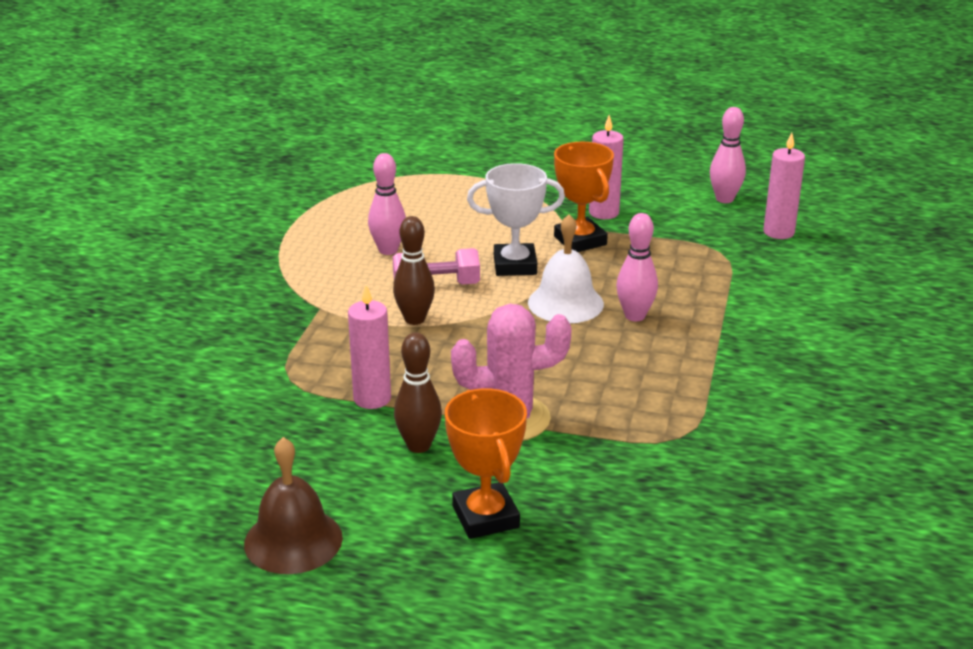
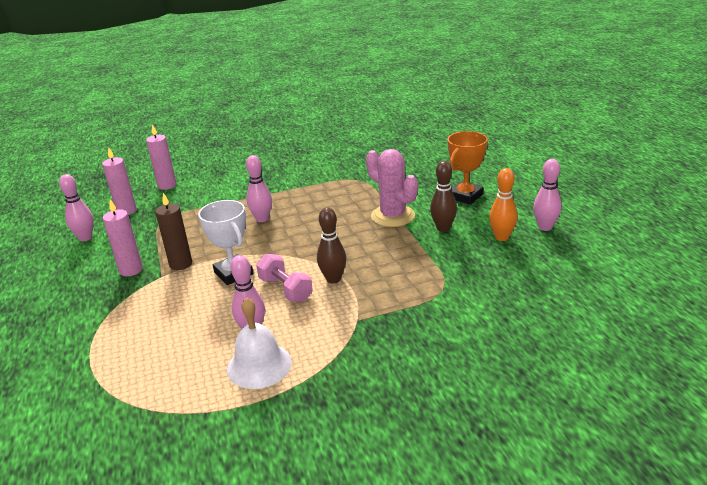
camera: 120 degrees left, 0 degrees up
(293, 540) = (545, 227): brown bell -> pink bowling pin
(326, 483) = (501, 237): none -> orange bowling pin
(372, 398) = (425, 256): pink candle -> pink candle (167, 185)
(565, 303) = (266, 241): white bell -> white bell (259, 365)
(580, 241) = (181, 264): orange trophy -> brown candle

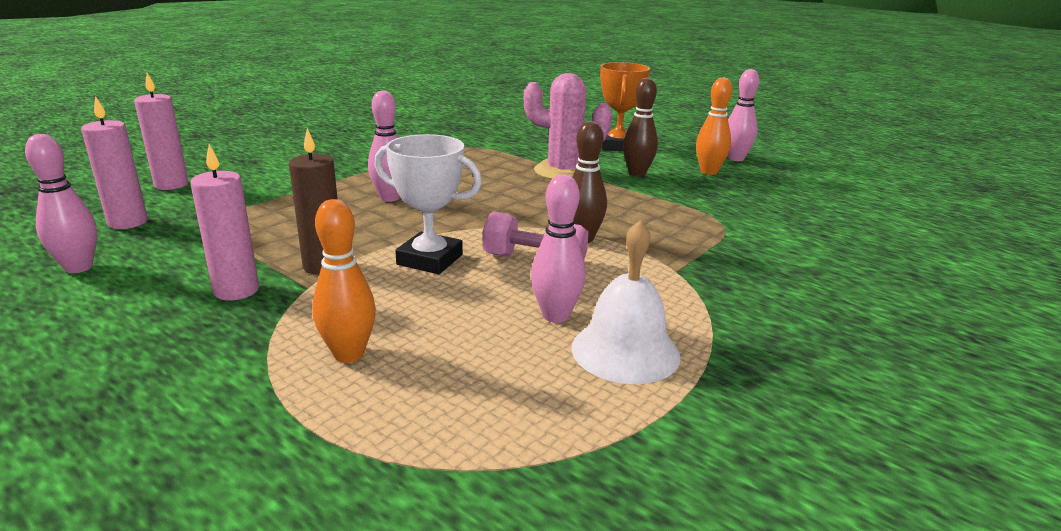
camera: 35 degrees left, 5 degrees down
(139, 324) = (349, 354): none -> orange bowling pin

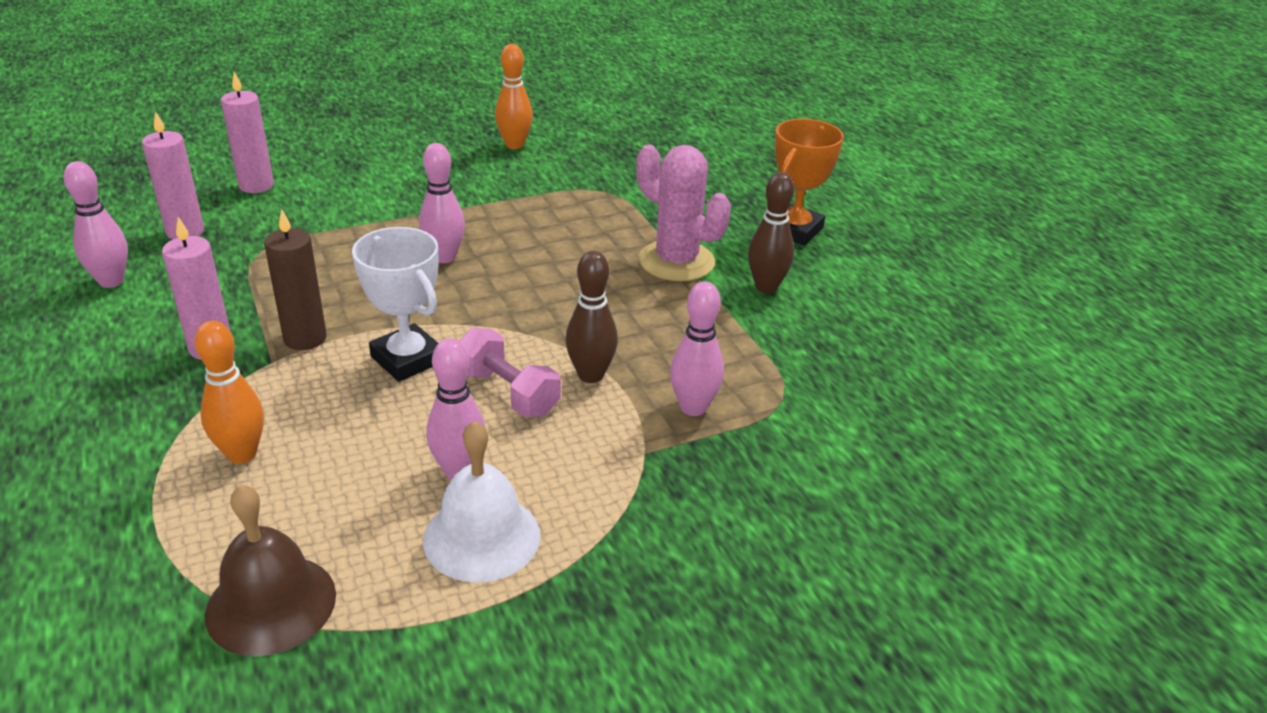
camera: 25 degrees right, 10 degrees up
(502, 454) = (271, 604): none -> brown bell
(708, 172) = (866, 307): orange bowling pin -> orange bowling pin (514, 145)
(735, 158) = (934, 291): pink bowling pin -> pink bowling pin (693, 407)

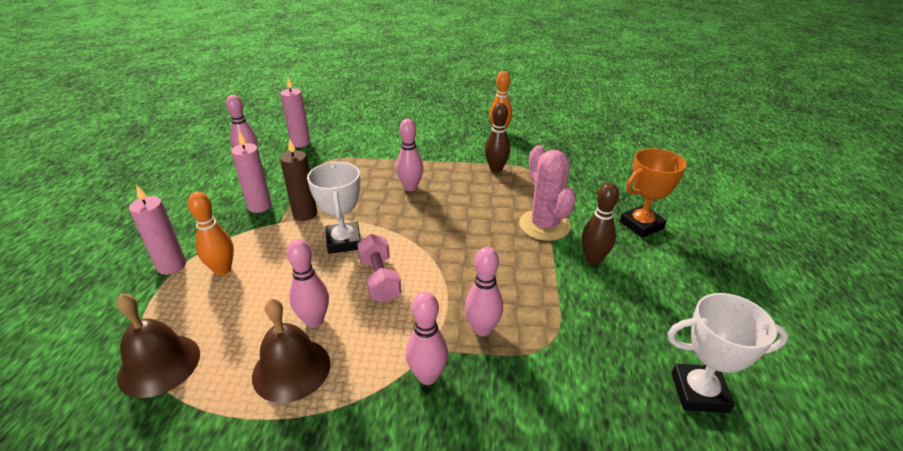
camera: 30 degrees right, 0 degrees up
(256, 186) = (351, 127): pink candle -> pink candle (171, 266)
(482, 537) = (291, 369): white bell -> brown bell
(590, 375) = (435, 284): brown bowling pin -> brown bowling pin (496, 169)
(668, 481) = (427, 376): none -> pink bowling pin
(966, 393) = (699, 392): none -> white trophy

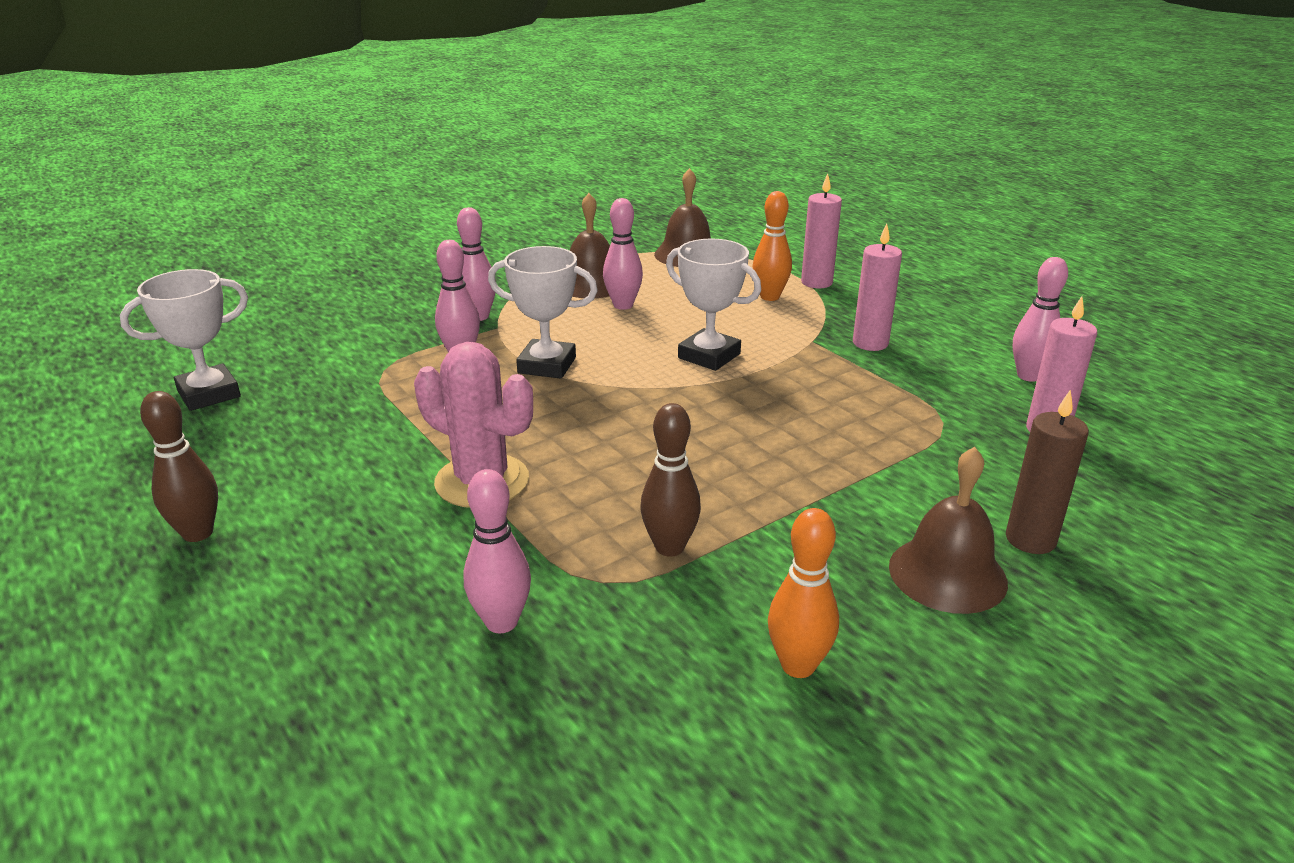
camera: 140 degrees right, 5 degrees down
(305, 214) = (806, 358): brown candle -> brown candle (1030, 539)
(379, 280) = (614, 346): pink dumbbell -> none
(410, 187) = (750, 445): pink bowling pin -> pink bowling pin (501, 622)
(424, 129) = (947, 574): none -> brown bell
(438, 285) = (547, 365): none -> white trophy
(593, 259) = (375, 466): brown bowling pin -> brown bowling pin (198, 533)
(641, 225) = (313, 555): orange trophy -> none

